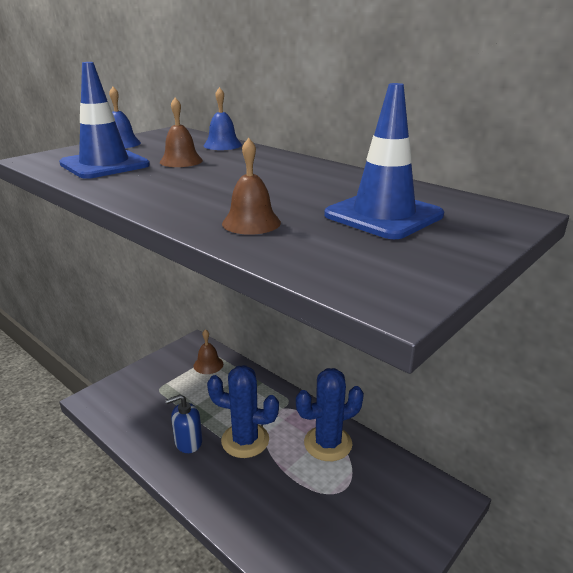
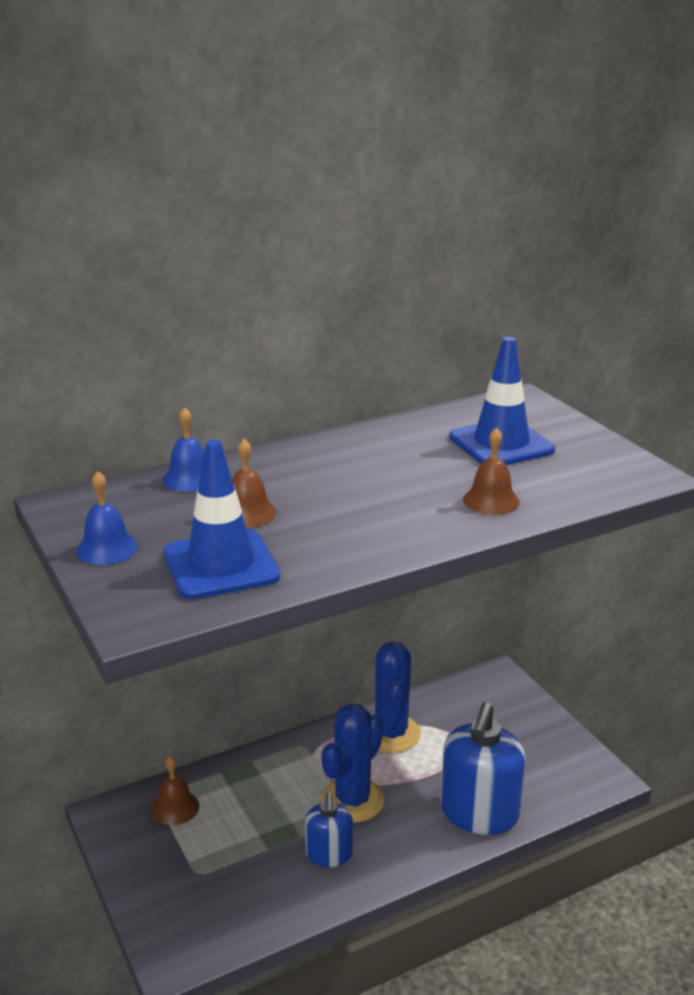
camera: 70 degrees left, 0 degrees up
(261, 522) = (479, 813): none -> blue soap dispenser

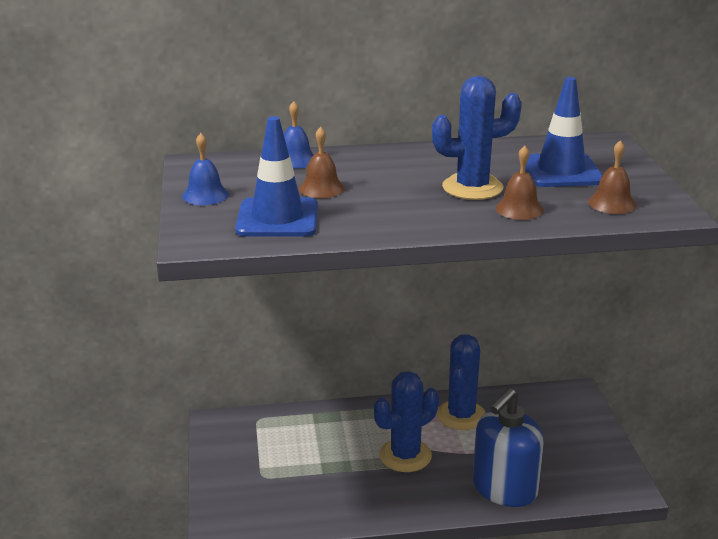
camera: 20 degrees right, 0 degrees up
(175, 807) = (267, 429): brown bell -> brown bell (612, 203)
(329, 854) = (367, 488): blue soap dispenser -> none
(421, 481) = (472, 187): none -> blue cactus

